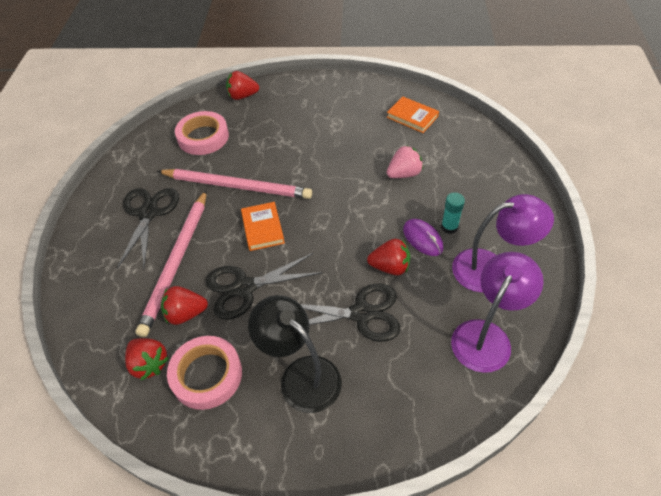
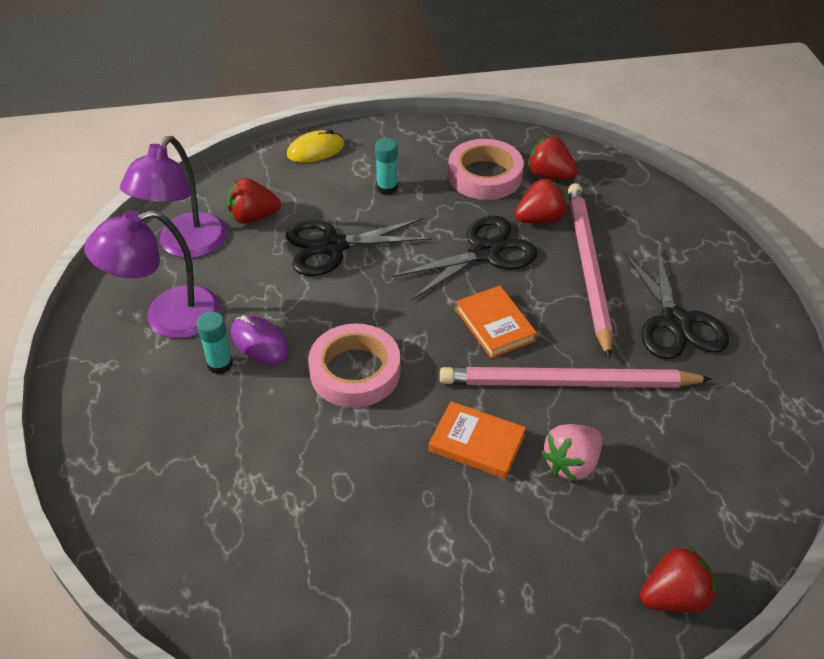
camera: 165 degrees right, 5 degrees down
(203, 137) = (686, 472): pink tape -> pink tape (355, 371)
(301, 375) = (387, 188): black lamp -> turquoise glue stick
(361, 448) = (315, 150): none -> yellow mouse
(390, 267) = (303, 300): red strawberry -> red strawberry (253, 217)
(404, 174) = (293, 446): pink strawberry -> pink strawberry (571, 464)
(412, 117) = (284, 590): orange book -> orange book (476, 443)

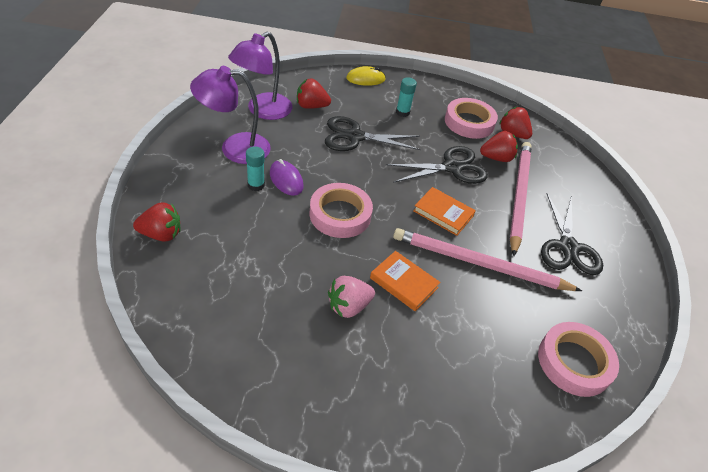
camera: 10 degrees right, 0 degrees up
(495, 325) = (443, 213): orange book -> orange book turned 45 degrees counterclockwise
(571, 464) = (464, 316): pink strawberry -> pink strawberry (349, 306)
(674, 596) = (506, 427): red strawberry -> red strawberry (161, 234)
(731, 480) = (574, 362): none -> pink tape

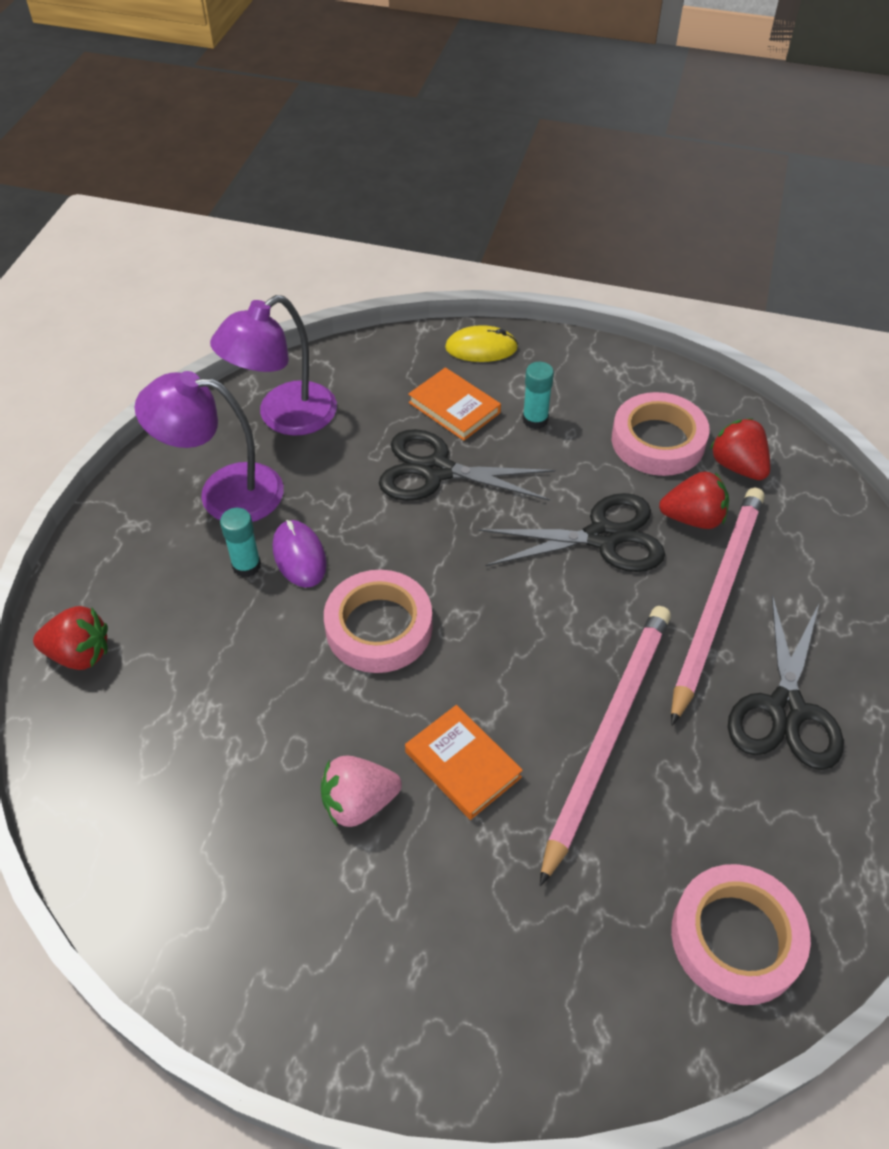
camera: 15 degrees right, 5 degrees up
(311, 106) = (371, 407): red strawberry -> none
(443, 213) = (564, 631): orange book -> orange book (454, 407)
(479, 263) = (607, 734): pink pencil -> pink pencil turned 90 degrees clockwise

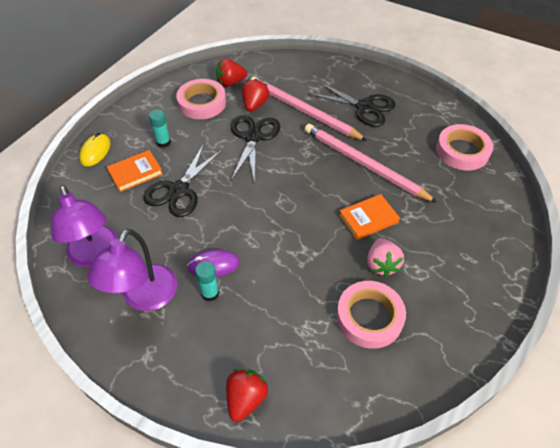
camera: 75 degrees left, 0 degrees up
(379, 627) = (277, 236): pink tape -> pink tape (369, 317)

